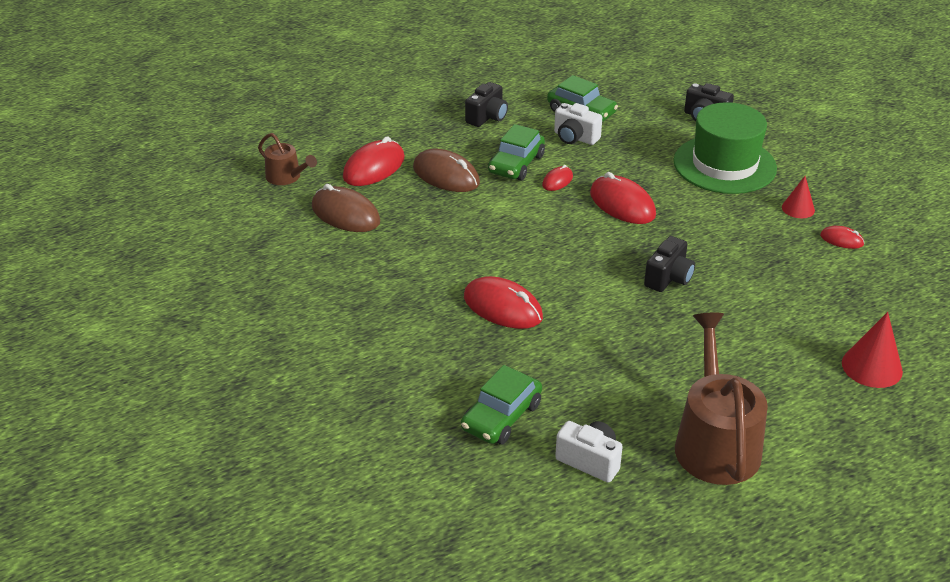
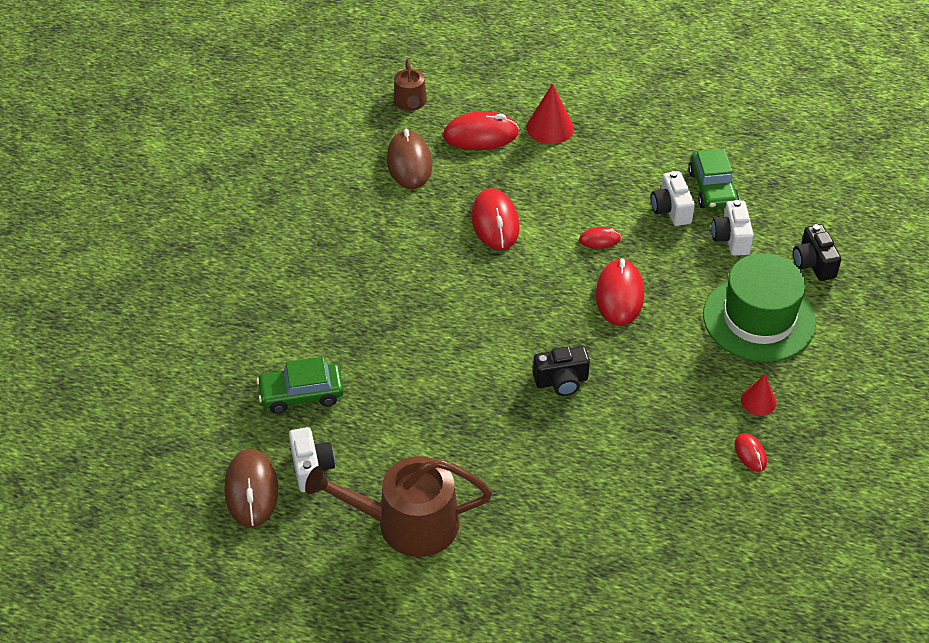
camera: 45 degrees right, 10 degrees up
(446, 175) = (523, 177): brown mouse -> brown mouse (251, 490)
(487, 117) = (628, 144): black camera -> none
(502, 307) = (412, 316): red mouse -> red mouse (495, 222)
(516, 164) = (589, 203): green car -> none
(637, 132) = (731, 238): none -> white camera
(715, 442) = (407, 523): brown watering can -> brown watering can turned 135 degrees counterclockwise
(872, 367) = (602, 565): red cone -> red cone (550, 127)

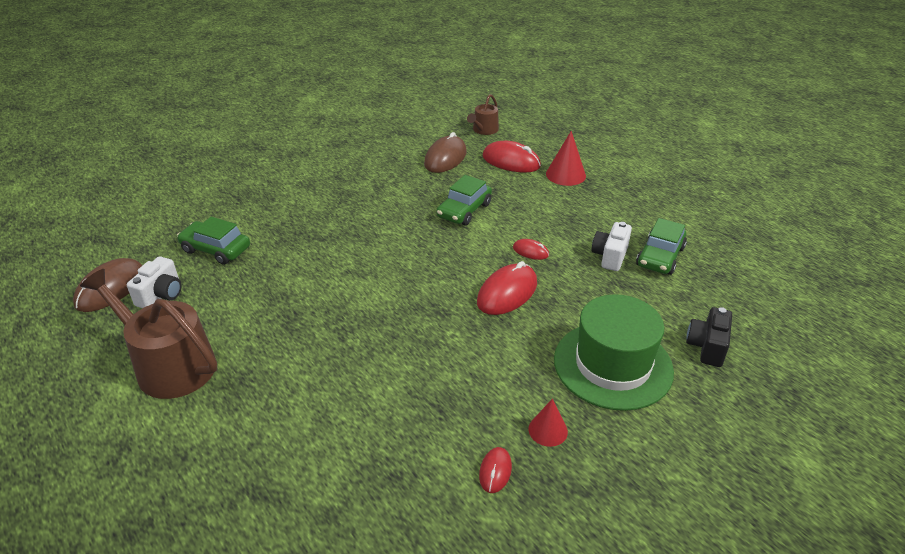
camera: 35 degrees right, 10 degrees down
(495, 222) = (464, 210): red mouse -> green car
(561, 381) = (395, 328): black camera -> none
(731, 238) = (644, 296): white camera -> none

